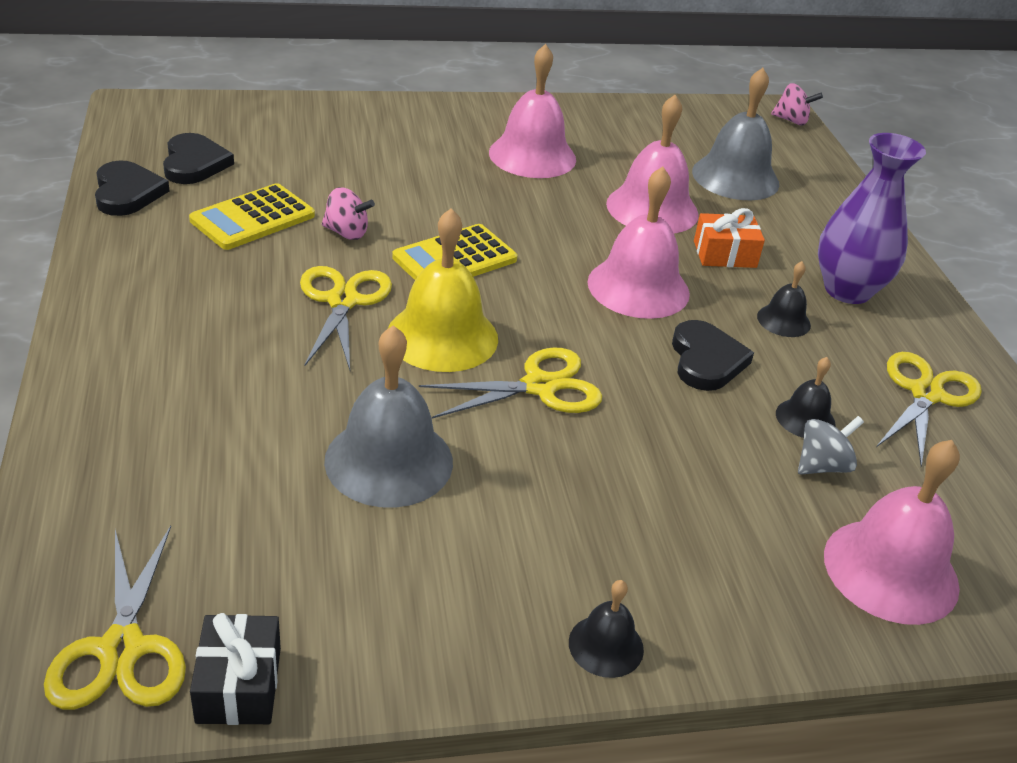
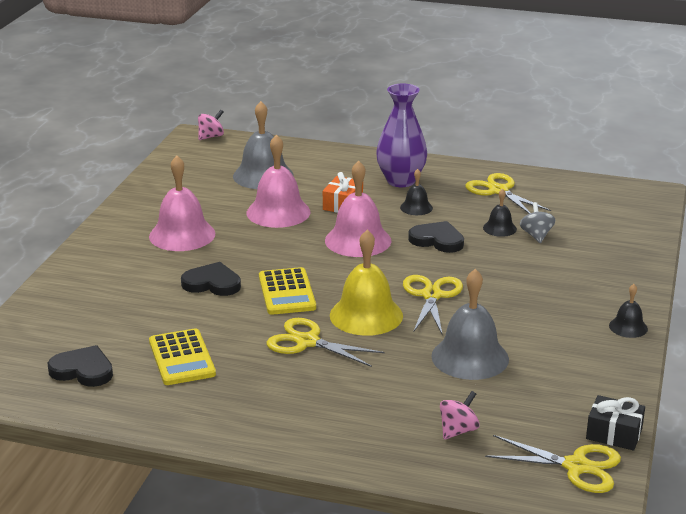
camera: 60 degrees left, 10 degrees down
(127, 193) = (104, 406): black heart -> black heart (212, 283)
(346, 233) = (228, 325): pink spinning top -> pink spinning top (458, 430)
(891, 570) = (612, 242): pink bell -> none

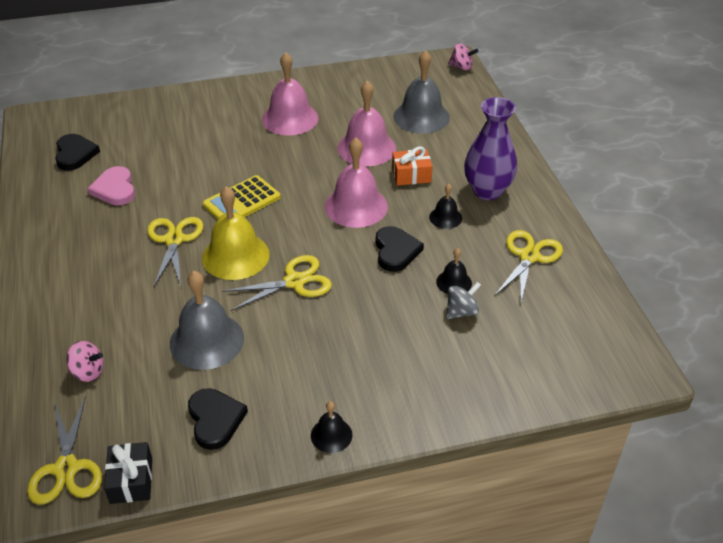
camera: 60 degrees right, 15 degrees up
(181, 358) = (115, 189): yellow calculator -> pink heart
(212, 283) = (228, 161): black heart -> black heart (215, 420)

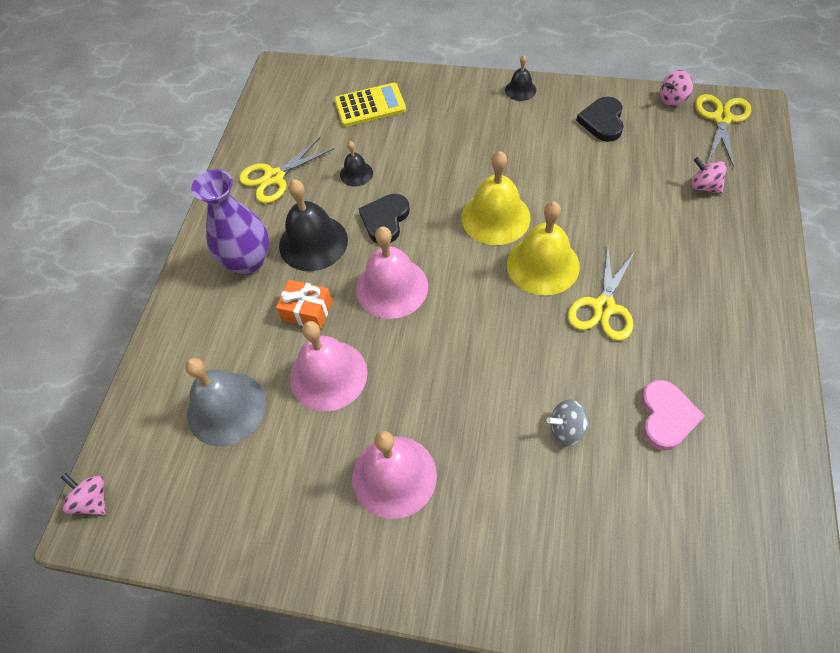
camera: 150 degrees left, 15 degrees up
(75, 154) = (722, 516): black heart -> none
(131, 480) = (672, 99): black gift -> pink spinning top
(207, 340) = (594, 184): grey bell -> none
(242, 201) = (513, 339): yellow calculator -> yellow calculator (370, 106)
(295, 282) = (495, 217): yellow scissors -> yellow bell
(445, 217) = (313, 242): black bell -> black bell, size x1.95
(461, 311) = (369, 147): grey spinning top -> grey spinning top (566, 429)

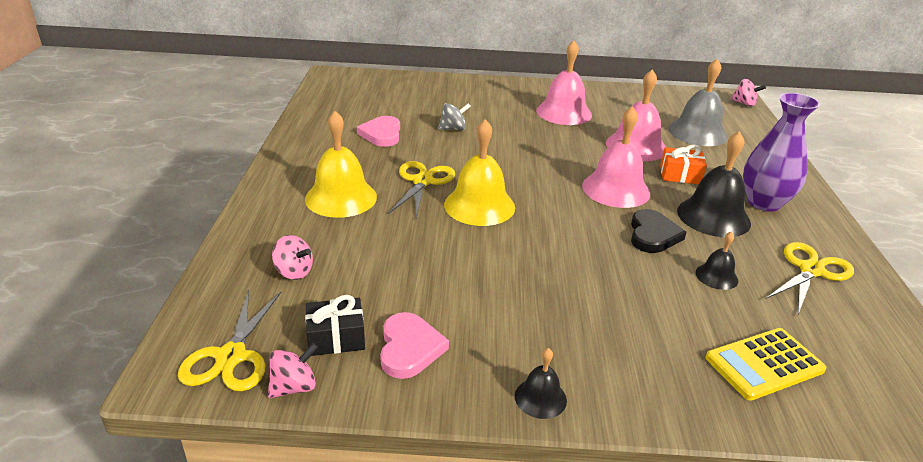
camera: 165 degrees right, 25 degrees down
(495, 217) = (535, 239): yellow bell -> yellow bell (341, 197)
(602, 121) = (409, 348): black heart -> pink heart
(654, 130) = (336, 338): none -> black gift

